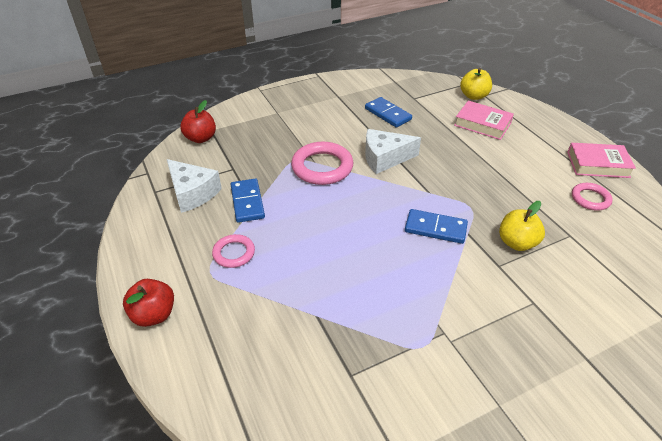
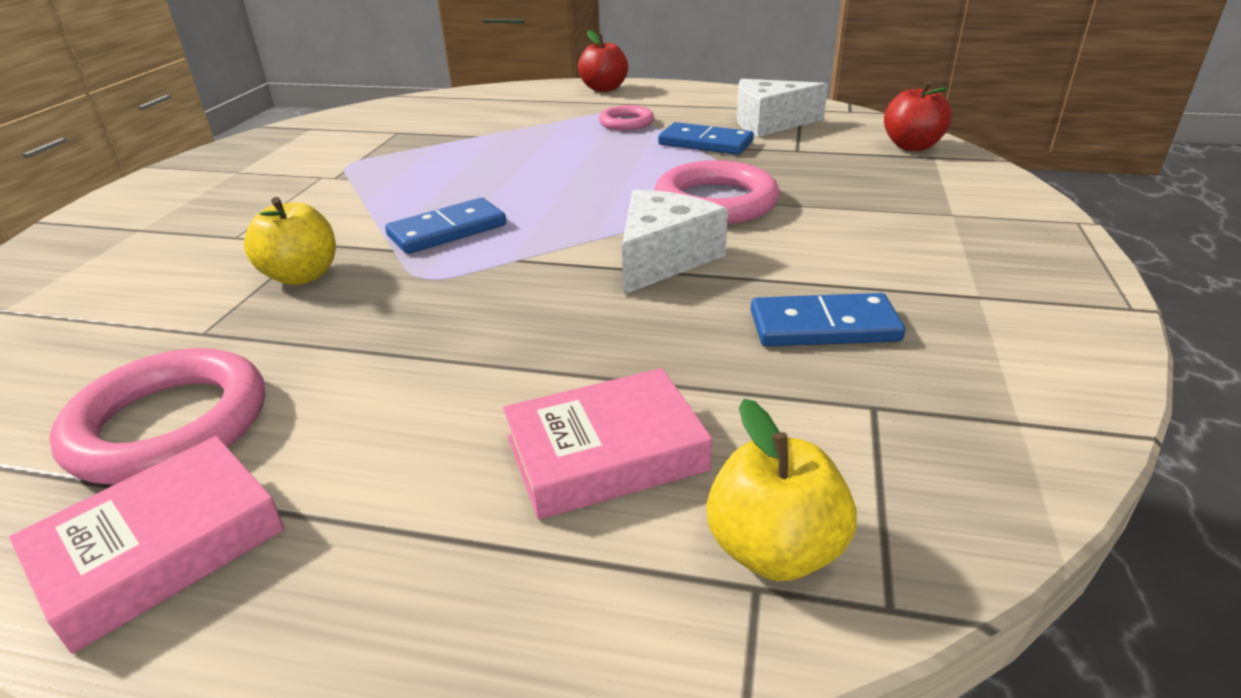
camera: 130 degrees right, 10 degrees down
(590, 199) = (169, 425): pink ring -> pink ring, size x1.73

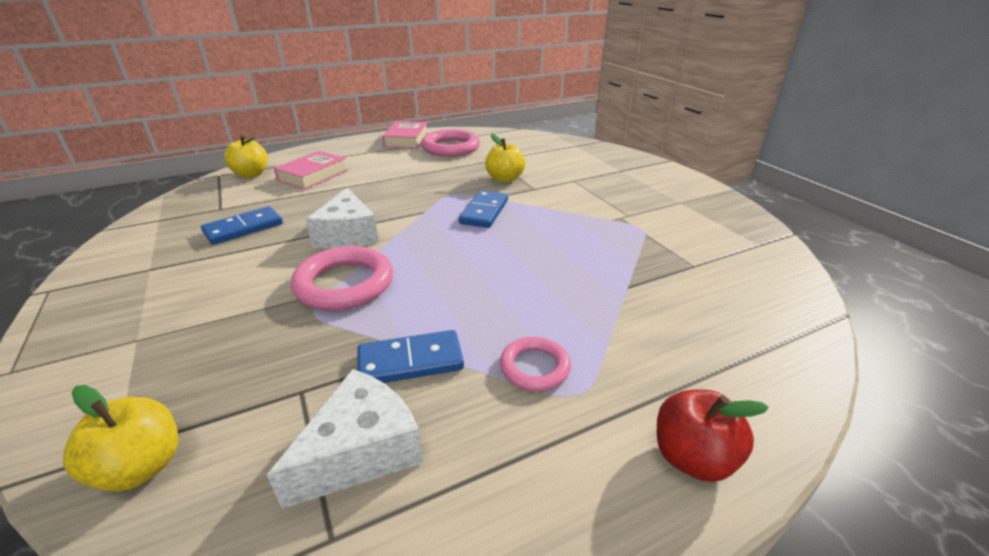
camera: 140 degrees right, 0 degrees up
(912, 146) = (141, 467): red apple -> yellow apple

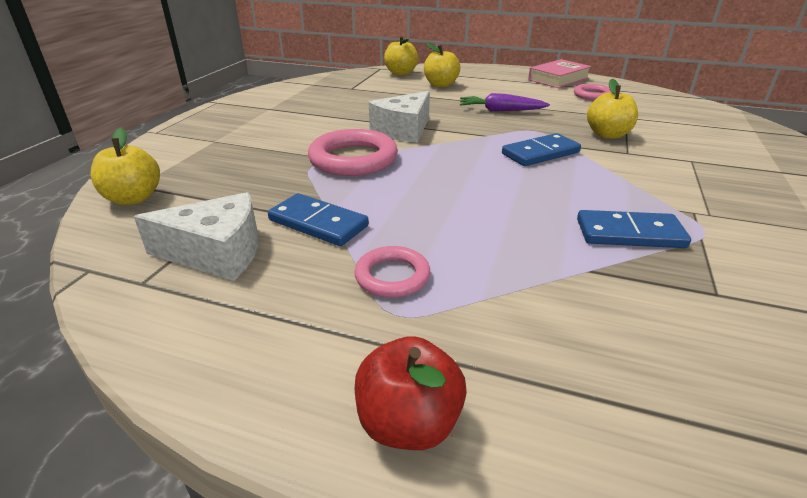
camera: 45 degrees right, 0 degrees up
(244, 228) = (347, 104): blue domino -> blue domino (629, 233)
(313, 175) = (440, 85): pink book -> yellow apple
(403, 184) = (500, 111): none -> purple carrot
(451, 148) = (592, 95): pink ring -> pink ring, size x0.58

